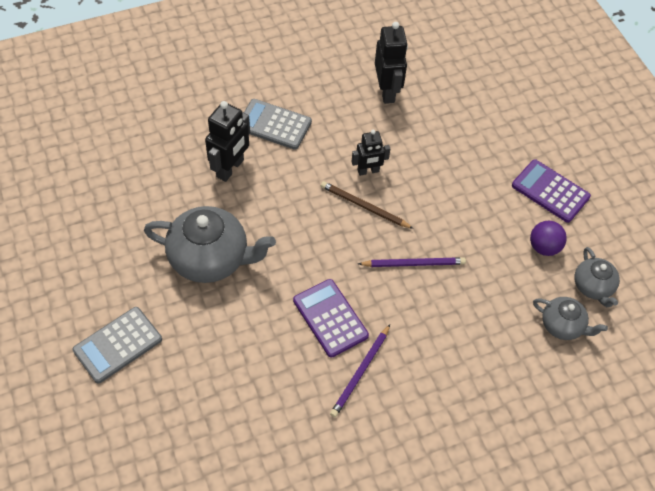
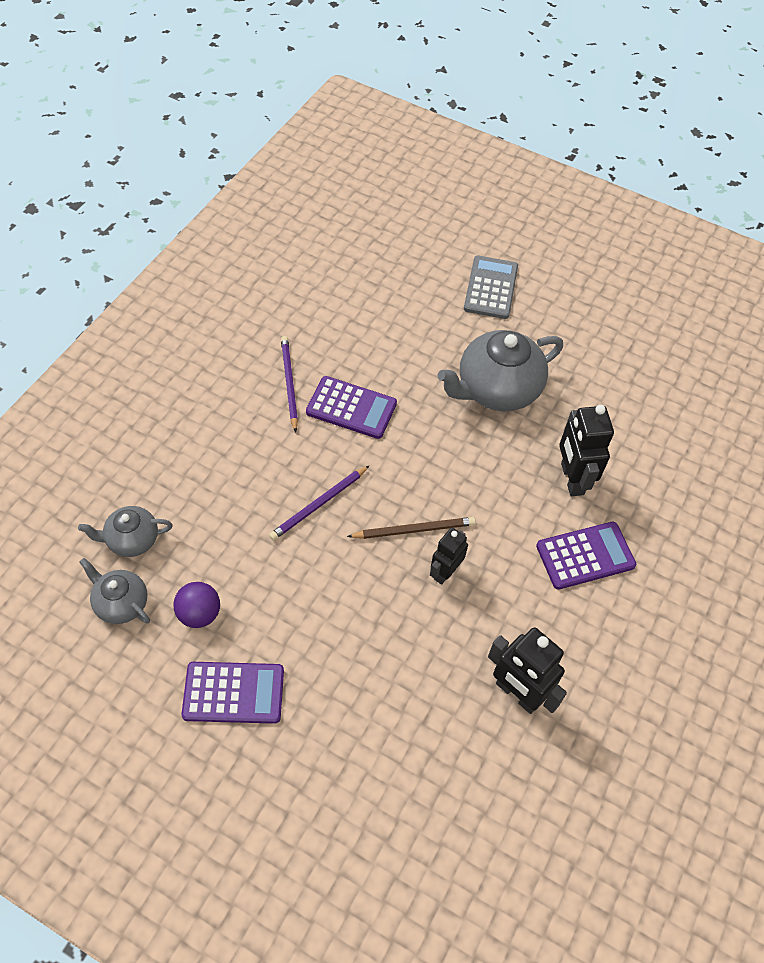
camera: 140 degrees right, 0 degrees up
(274, 125) = (585, 556): grey calculator -> purple calculator

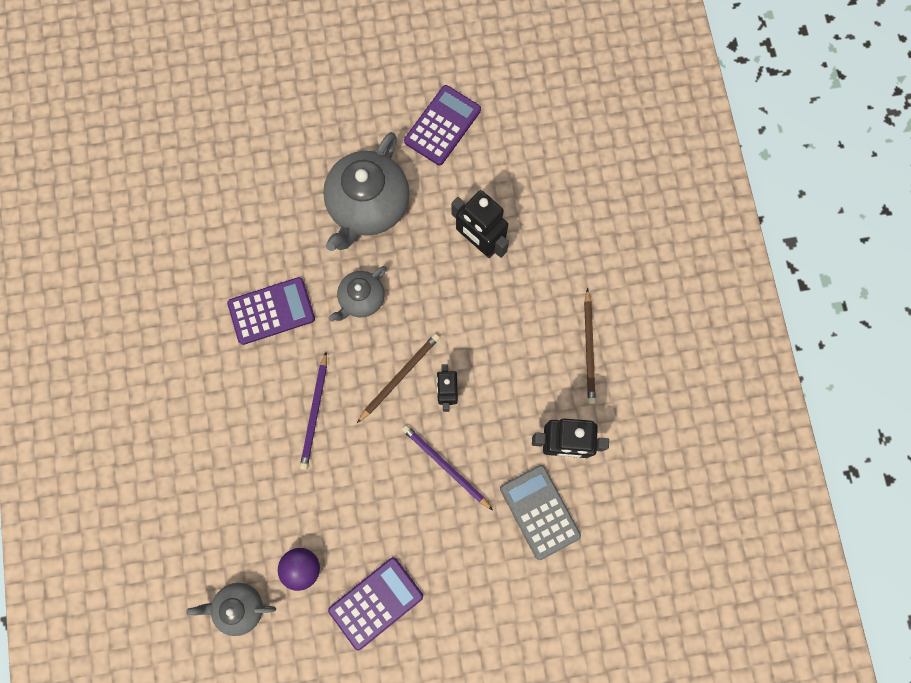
camera: 35 degrees left, 20 degrees up
(131, 540) = (202, 554): grey teapot -> grey teapot (361, 299)
(289, 383) = (205, 327): purple pencil -> purple pencil (445, 466)
(490, 288) = (291, 111): grey calculator -> grey calculator (539, 512)
(585, 556) = (533, 300): purple calculator -> purple calculator (442, 125)
(607, 632) = (589, 348): none -> brown pencil

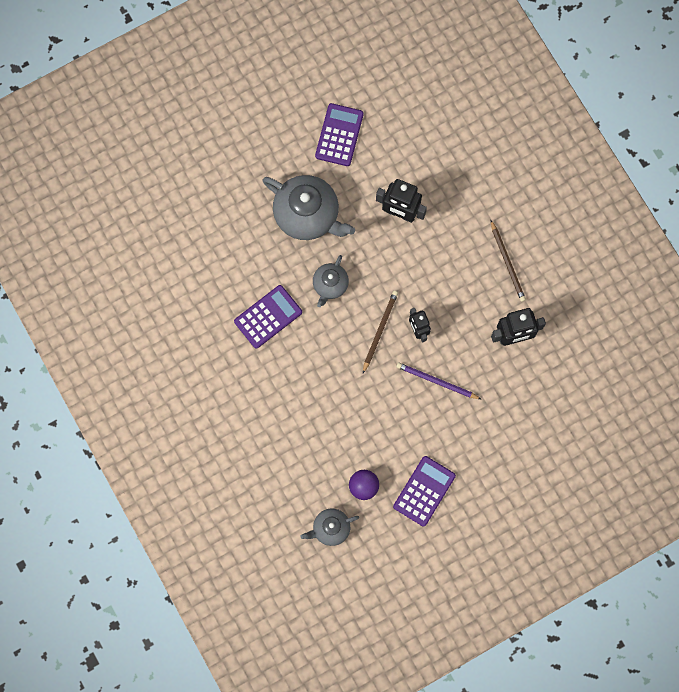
camera: 20 degrees left, 0 degrees up
(315, 413) = (329, 378): purple pencil -> none
(368, 206) = (308, 215): grey teapot -> grey teapot turned 60 degrees counterclockwise
(539, 512) = (514, 389): grey calculator -> none

